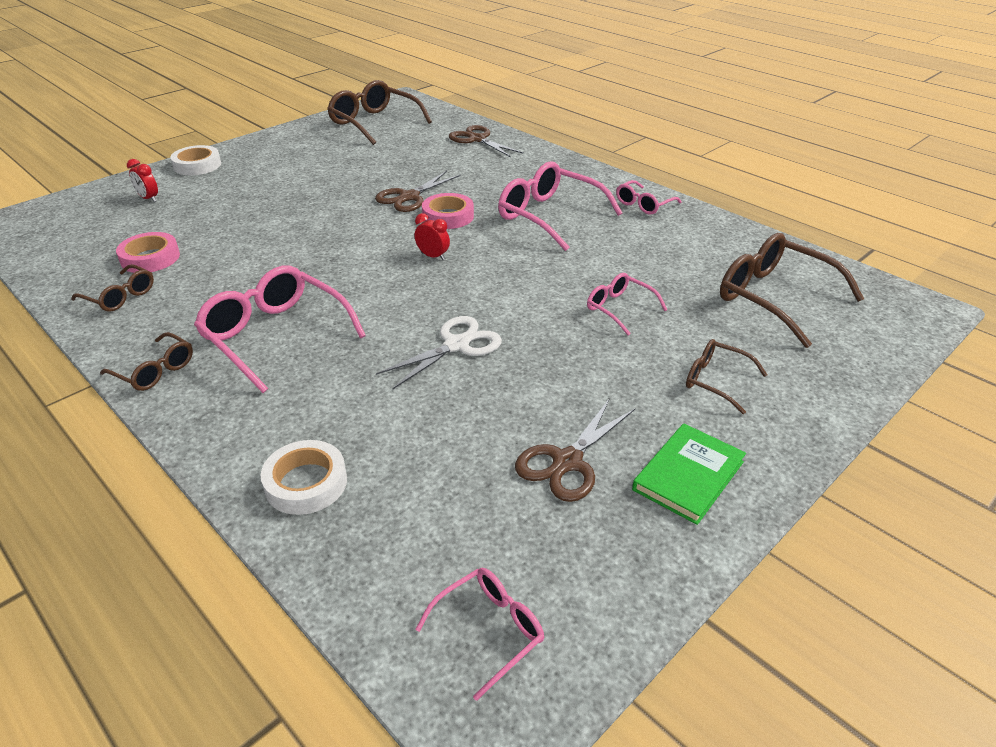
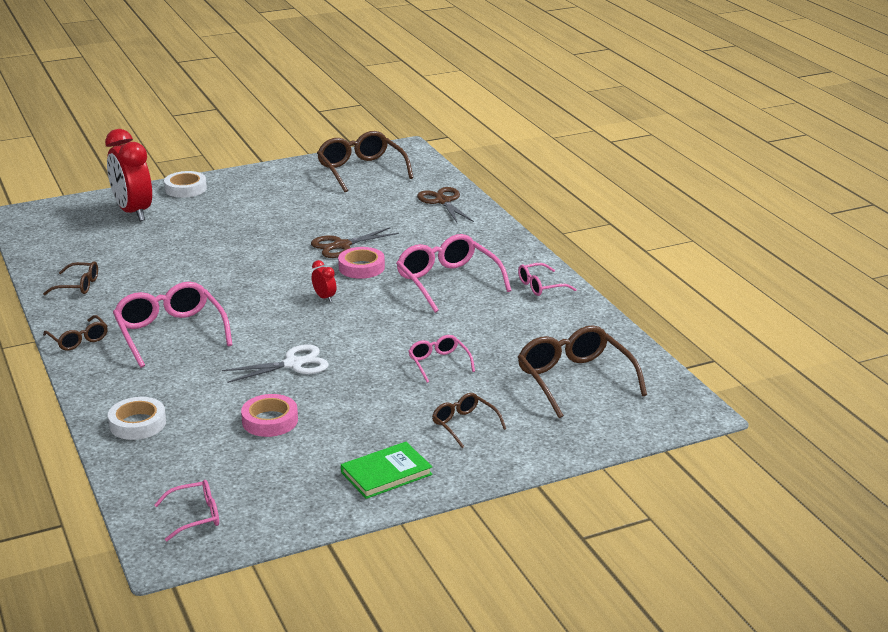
camera: 20 degrees right, 10 degrees down
(120, 296) = (78, 285): brown glasses -> brown glasses turned 45 degrees counterclockwise
(148, 198) = (133, 212): red clock -> red clock, size x2.43
(150, 258) = (112, 261): pink tape -> pink tape (270, 421)
(567, 462) = (312, 448): brown scissors -> none

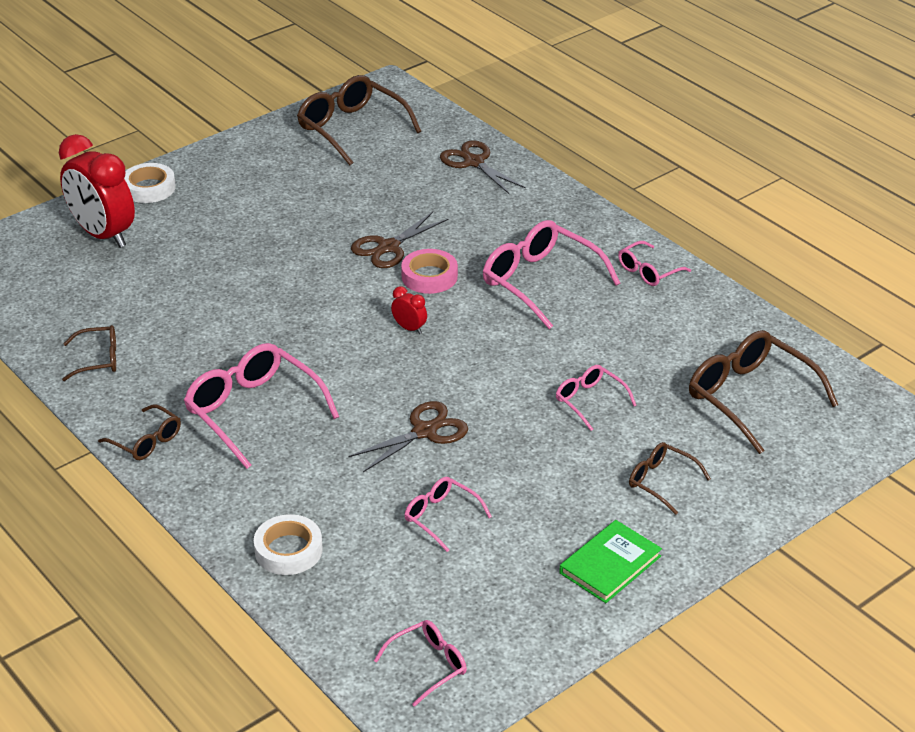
camera: 15 degrees left, 10 degrees up
(270, 421) = (441, 517): pink tape -> pink glasses
(293, 364) = (424, 431): white scissors -> brown scissors

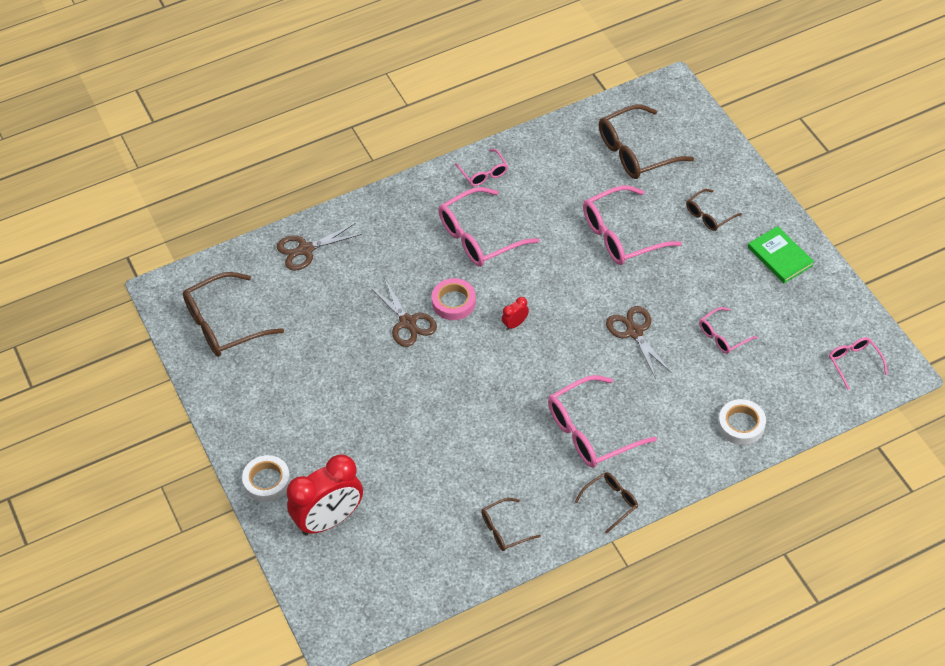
camera: 75 degrees left, 15 degrees up
(99, 359) = (504, 530): brown glasses -> brown glasses turned 120 degrees counterclockwise
(589, 401) = (621, 235): pink glasses -> pink glasses, size x1.85

